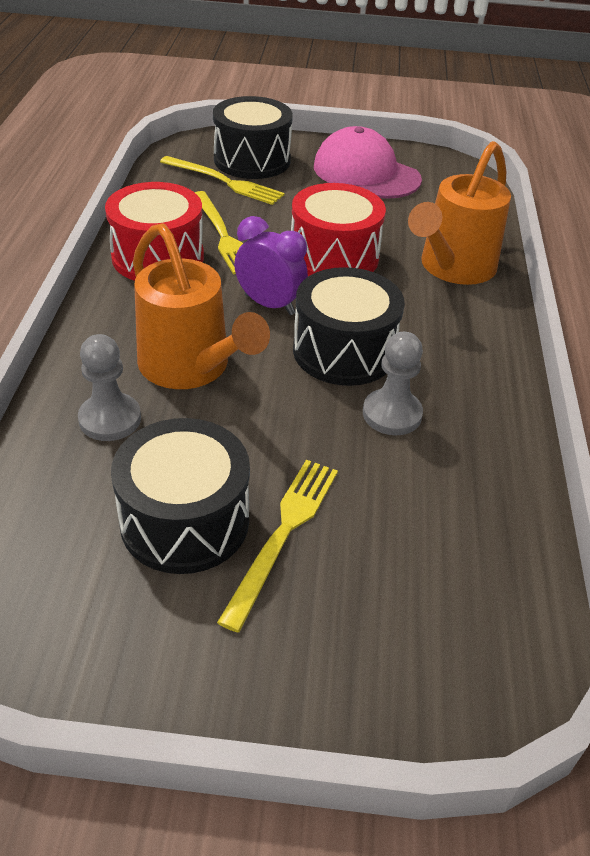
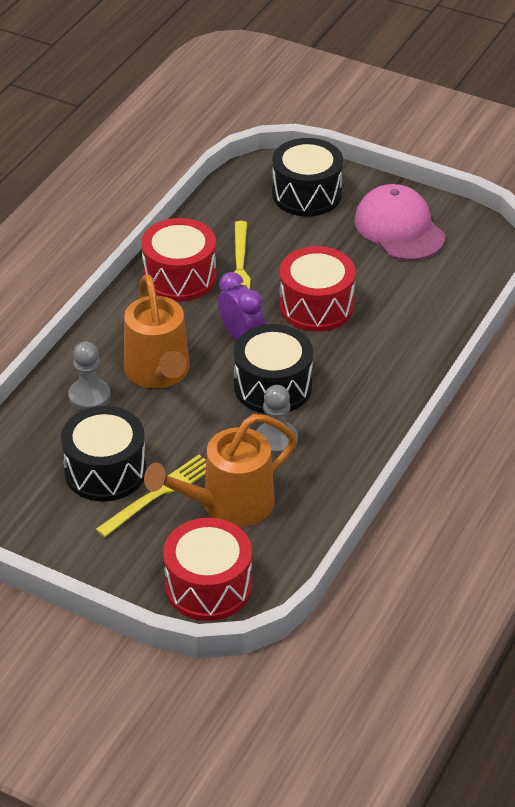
camera: 25 degrees right, 0 degrees up
(224, 182) = (270, 213): yellow fork -> none
(446, 666) = (208, 586): none -> red drum
(452, 268) = (405, 338): orange watering can -> orange watering can (227, 505)

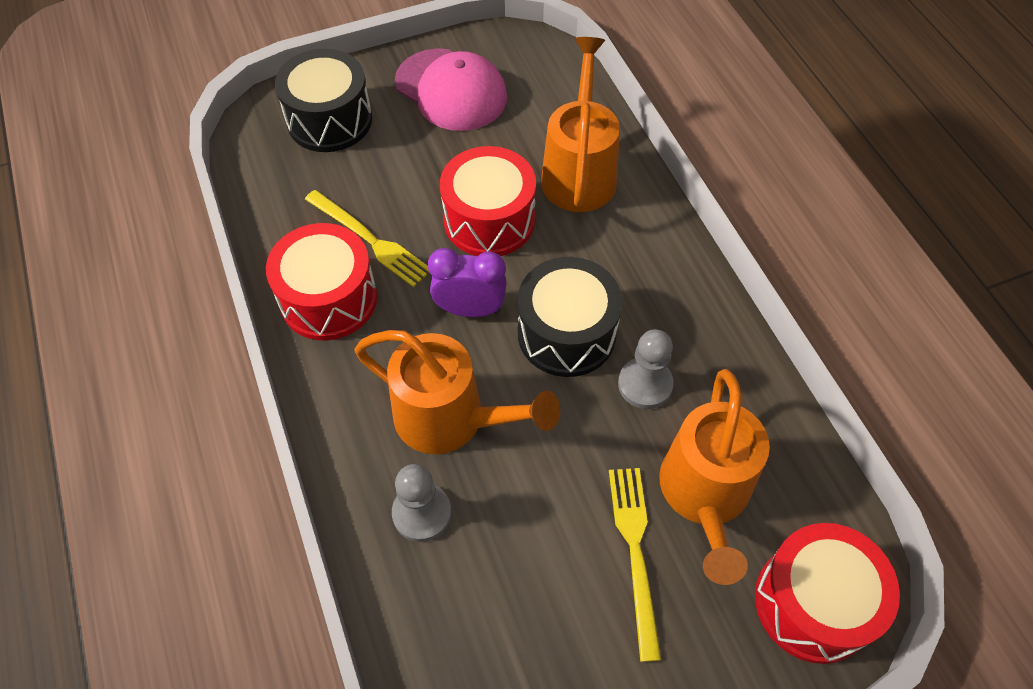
camera: 50 degrees left, 15 degrees up
(105, 471) = (553, 582): black drum -> none
(399, 228) = (451, 90): pink cap -> pink cap turned 150 degrees counterclockwise
(406, 322) = (579, 171): none -> orange watering can

